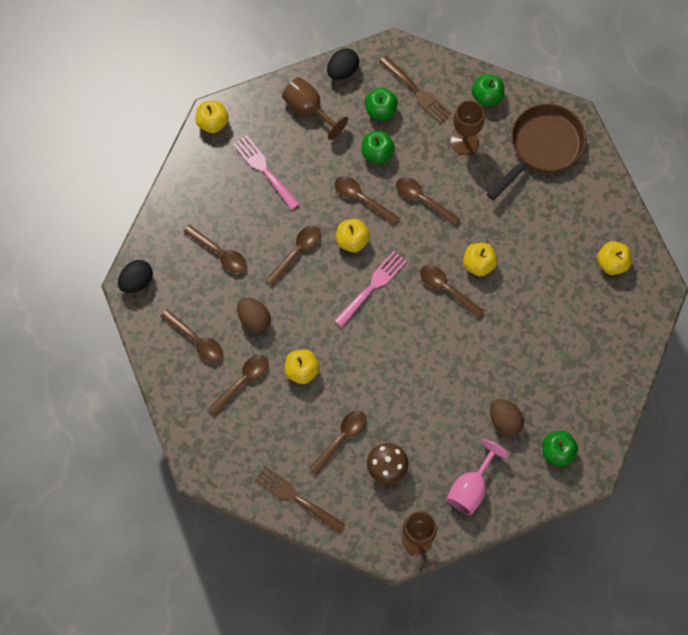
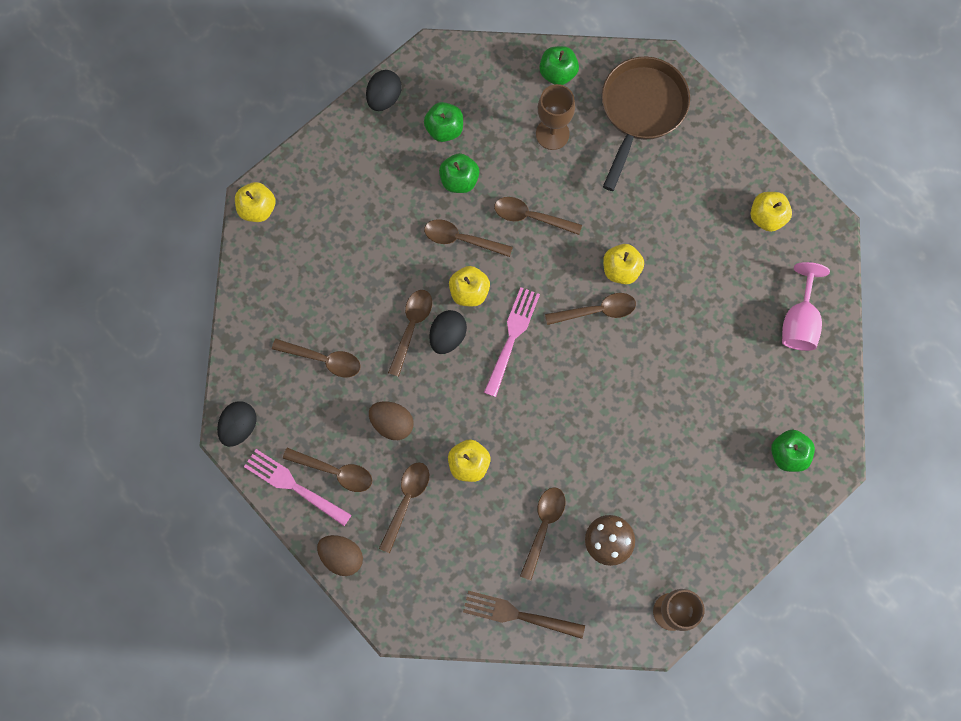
camera: 20 degrees left, 5 degrees up
(264, 170) = (338, 244): pink fork -> pink fork (294, 486)
(309, 109) = (362, 155): brown goblet -> none
(322, 268) = (447, 336): none -> black egg
(417, 92) = (478, 94): brown fork -> none
(447, 289) = (596, 311): brown spoon -> brown spoon turned 150 degrees clockwise
(471, 487) = (709, 530): pink goblet -> pink goblet (799, 321)
(504, 421) = (717, 439): brown egg -> brown egg (342, 556)

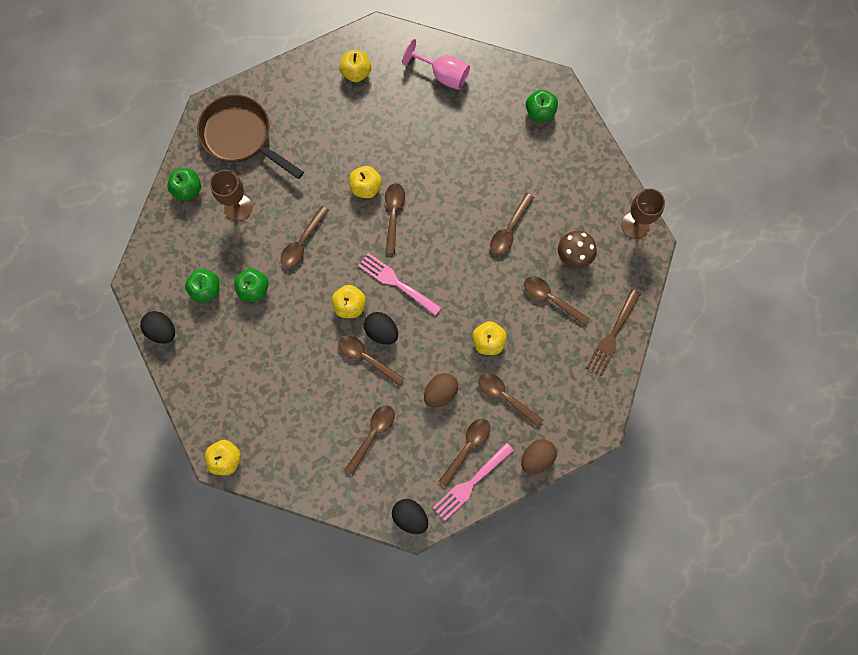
camera: 75 degrees left, 0 degrees up
(461, 239) = (304, 300): brown spoon -> brown spoon (509, 229)

